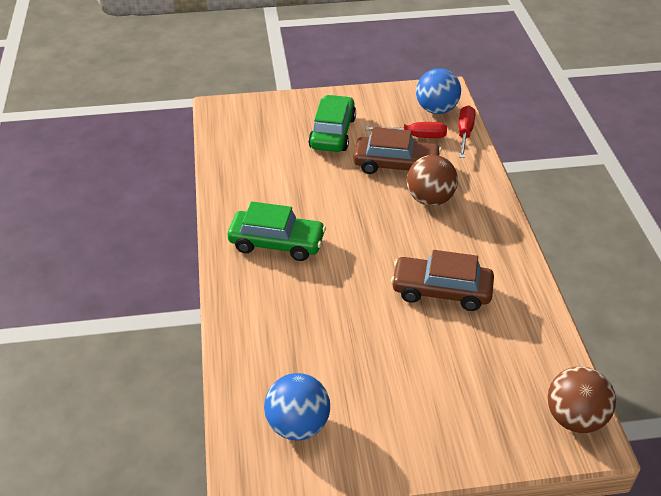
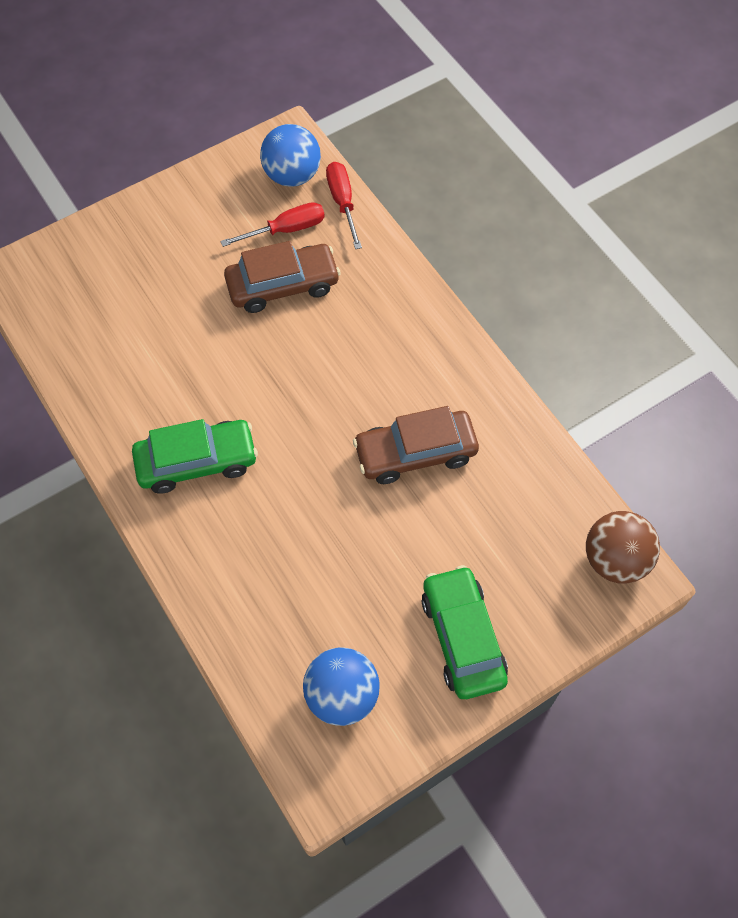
camera: 25 degrees left, 20 degrees up
(332, 133) = (180, 262): green car -> green car (462, 638)
(430, 199) = (346, 324): brown ball -> none

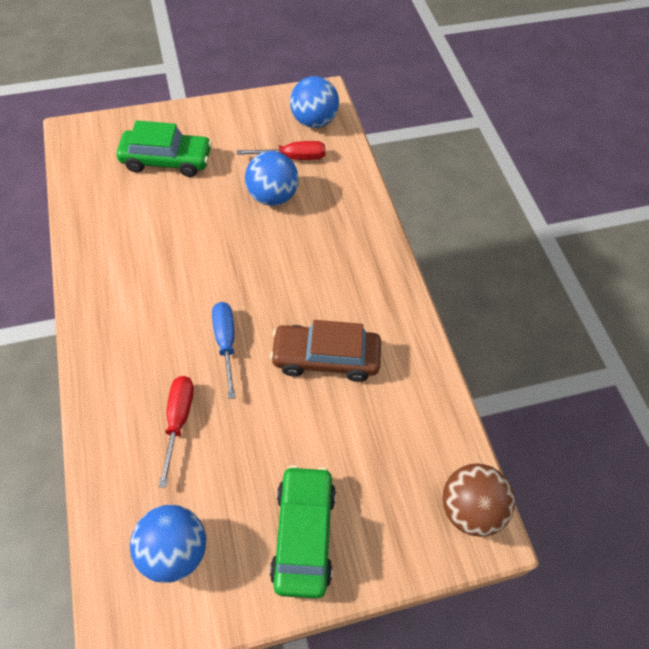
camera: 15 degrees right, 5 degrees down
(197, 462) = (144, 310): green car -> green car (167, 160)
(283, 285) = (272, 196): brown car -> blue ball
(302, 470) = (226, 343): none -> blue screwdriver
(342, 202) = (345, 150): red screwdriver -> red screwdriver (178, 421)

